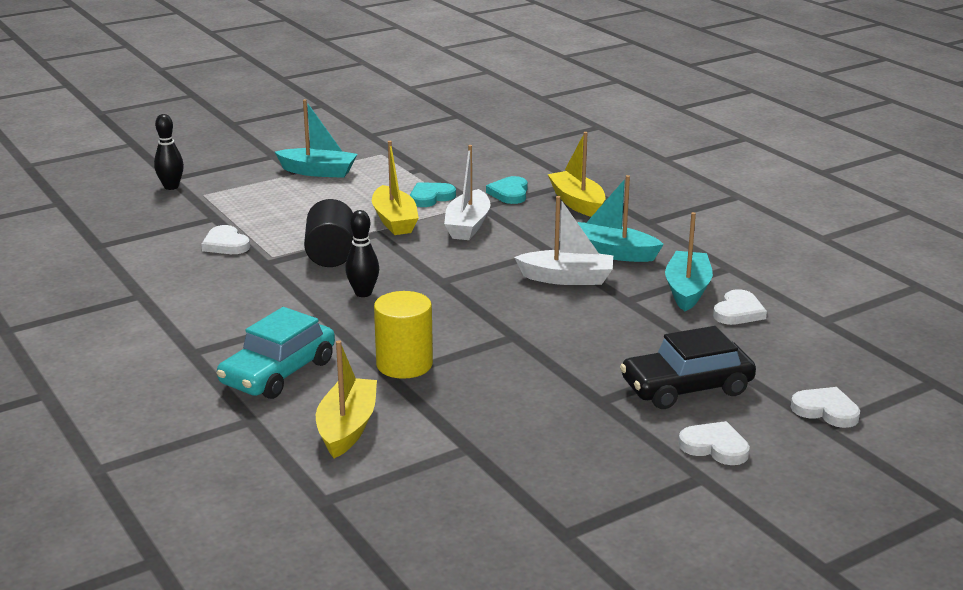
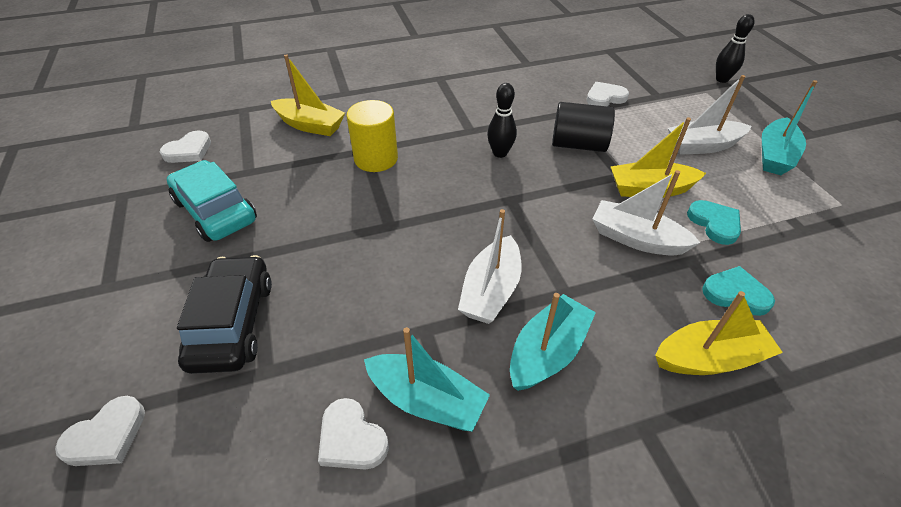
camera: 105 degrees right, 20 degrees up
(278, 372) = (395, 106): turquoise car -> turquoise car (215, 211)
(312, 199) = (703, 146): none -> white boat
(715, 447) = (134, 310): white heart -> white heart (189, 151)

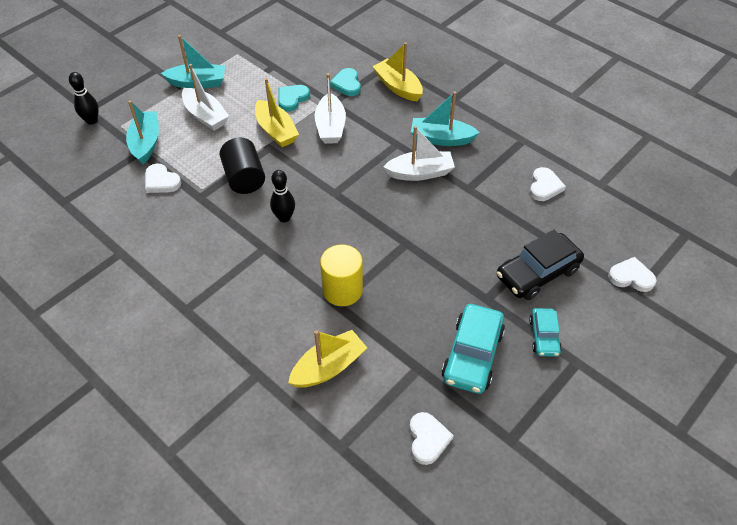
camera: 120 degrees left, 5 degrees up
(163, 277) = (544, 336): none -> turquoise car
(189, 151) = (428, 439): white heart -> white heart turned 75 degrees clockwise
(310, 125) = (328, 367): yellow boat -> yellow boat turned 60 degrees clockwise
(426, 400) = (504, 170): turquoise boat -> turquoise boat (146, 143)

